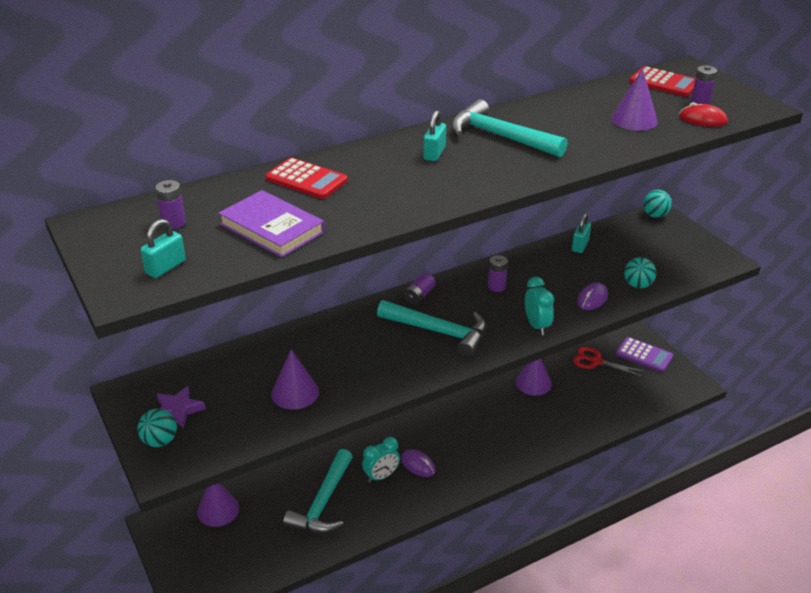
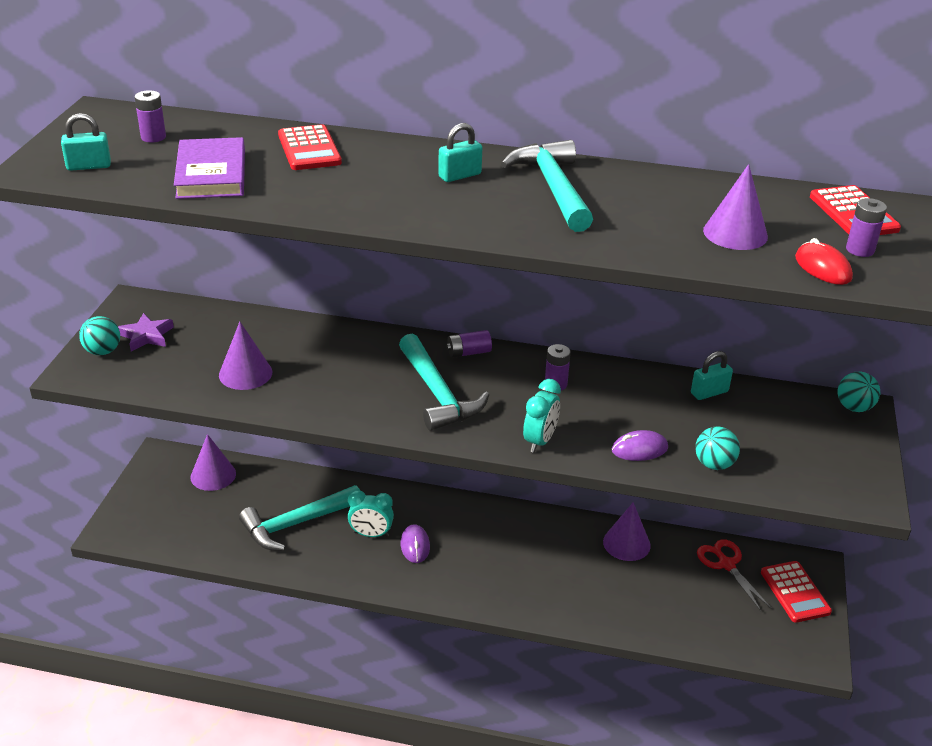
camera: 40 degrees right, 0 degrees up
(644, 355) = (795, 592): purple calculator -> red calculator

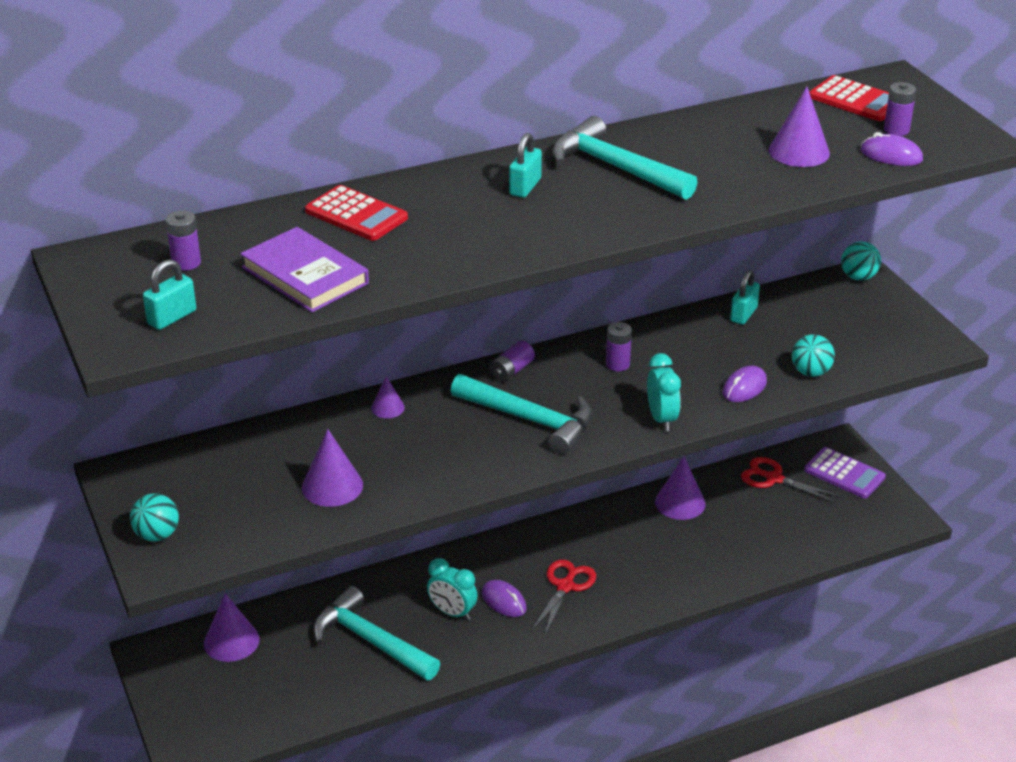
camera: 35 degrees left, 0 degrees up
(146, 336) = (182, 499): purple star -> none
(297, 524) = (371, 641): turquoise hammer -> turquoise hammer turned 105 degrees clockwise
(349, 338) = (387, 408): none -> purple cone
(371, 534) = (452, 612): turquoise clock -> turquoise clock turned 60 degrees clockwise
(470, 559) = (565, 586): none -> red scissors
(795, 592) = (844, 474): red calculator -> purple calculator
(823, 268) = (891, 155): red mouse -> purple mouse

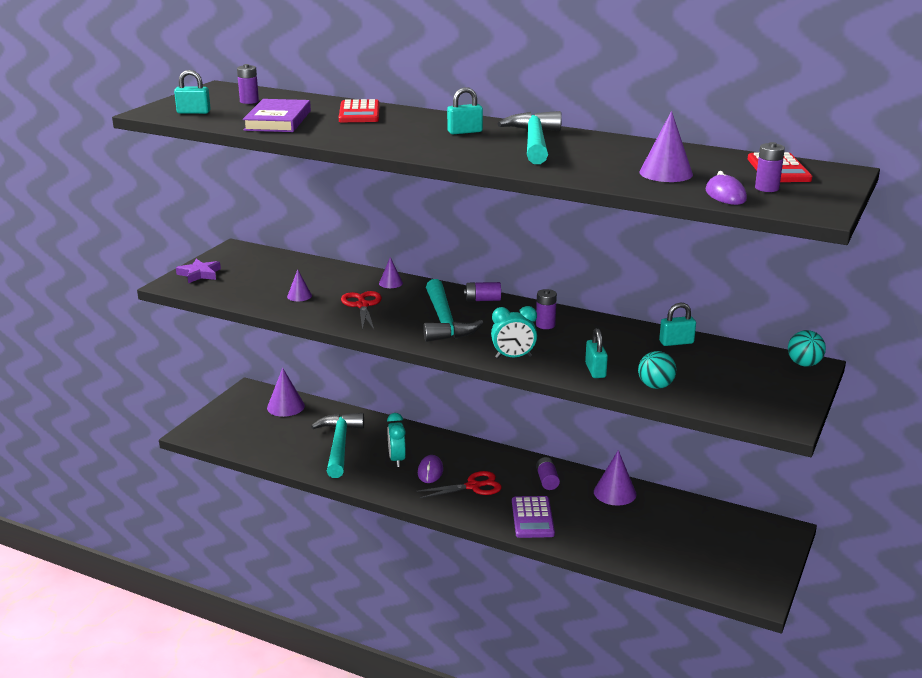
camera: 50 degrees right, 10 degrees down
(157, 535) = (199, 274): turquoise ball -> purple star
(332, 486) = (299, 296): purple cone -> purple cone, size x0.58
(612, 532) = (547, 480): none -> purple battery
(661, 419) = (513, 357): turquoise clock -> turquoise clock turned 45 degrees clockwise
(744, 387) = (595, 370): purple mouse -> turquoise padlock
(774, 478) = (700, 519): red scissors -> red scissors (362, 305)
(844, 474) = (757, 546): purple calculator -> purple calculator (532, 518)

